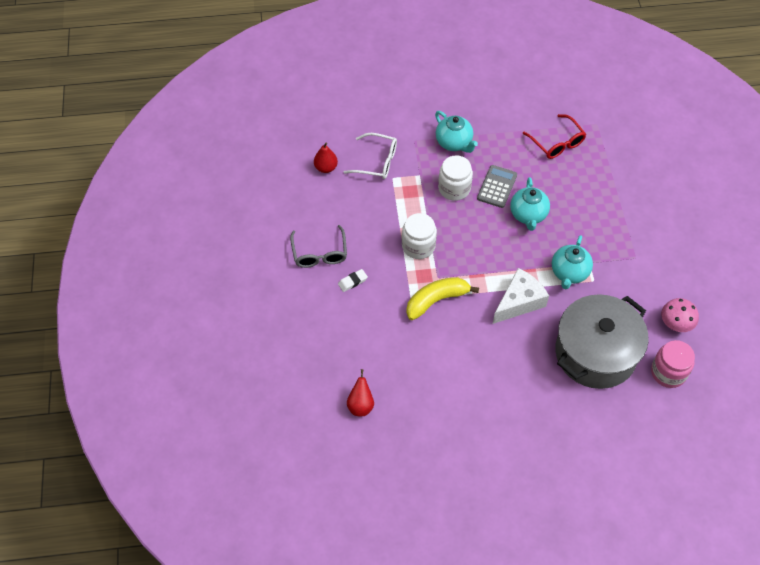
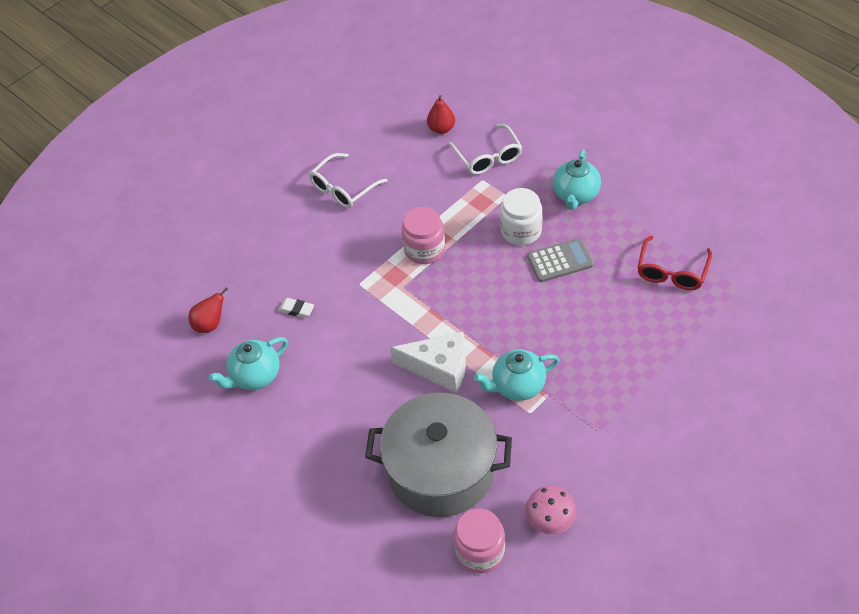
camera: 55 degrees right, 5 degrees down
(319, 253) = (343, 188): grey glasses -> white glasses
(352, 282) = (336, 230): white eraser -> white eraser (296, 309)
(418, 246) = (424, 249): white jar -> pink jar
(436, 300) = (376, 303): yellow banana -> none
(528, 215) = (553, 307): turquoise teapot -> turquoise teapot (255, 376)

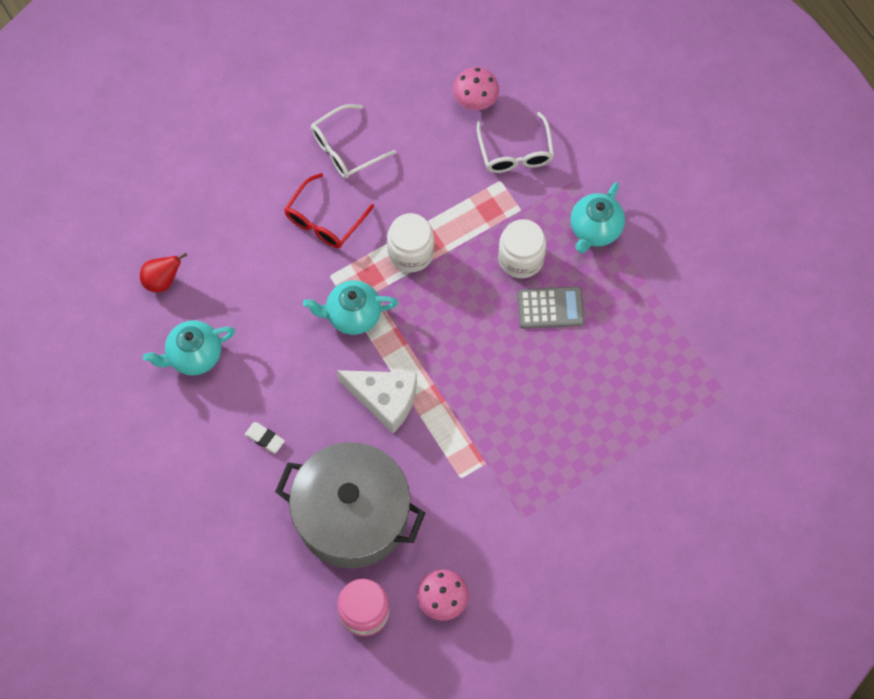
camera: 10 degrees right, 15 degrees up
(296, 309) = (256, 288): white eraser -> white eraser (265, 438)
(424, 249) = (411, 252): pink jar -> white jar
(441, 129) = (475, 99): red pear -> pink mushroom
(517, 386) = (457, 444): turquoise teapot -> turquoise teapot (352, 315)
(672, 272) = (664, 355): red glasses -> red glasses (324, 220)

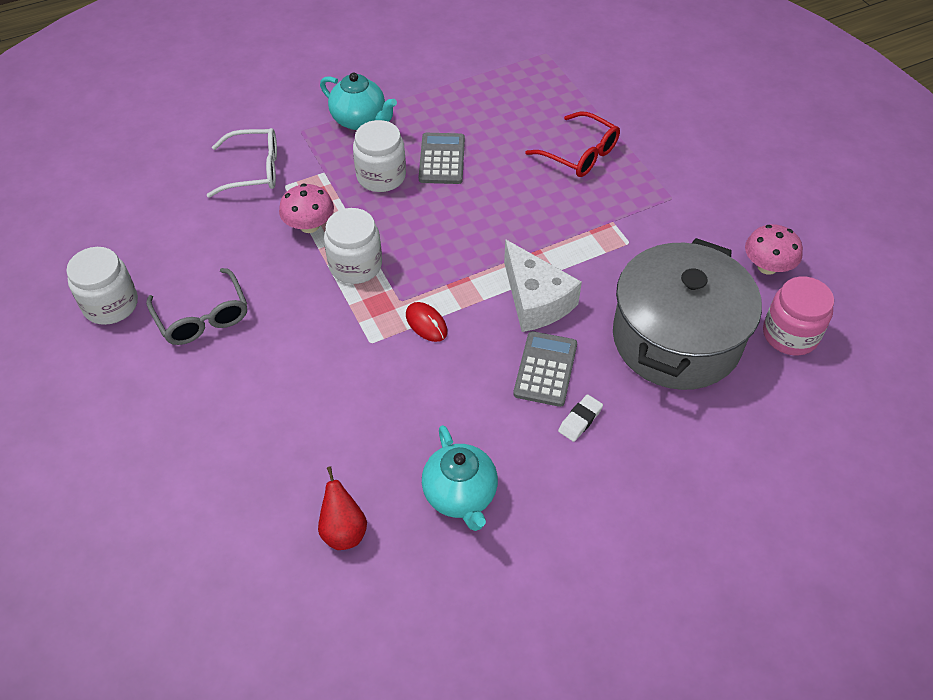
camera: 85 degrees left, 15 degrees down
(312, 410) = (545, 369): none -> grey calculator
(324, 220) = (294, 344): red glasses -> red glasses (580, 154)
(345, 149) = (202, 317): white glasses -> grey glasses
(352, 81) = (111, 304): none -> white jar
(352, 315) = (426, 323): turquoise teapot -> red mouse
(384, 400) = (535, 300): white cheese -> white cheese turned 120 degrees clockwise
(475, 99) = (177, 197): pink mushroom -> pink mushroom (309, 225)

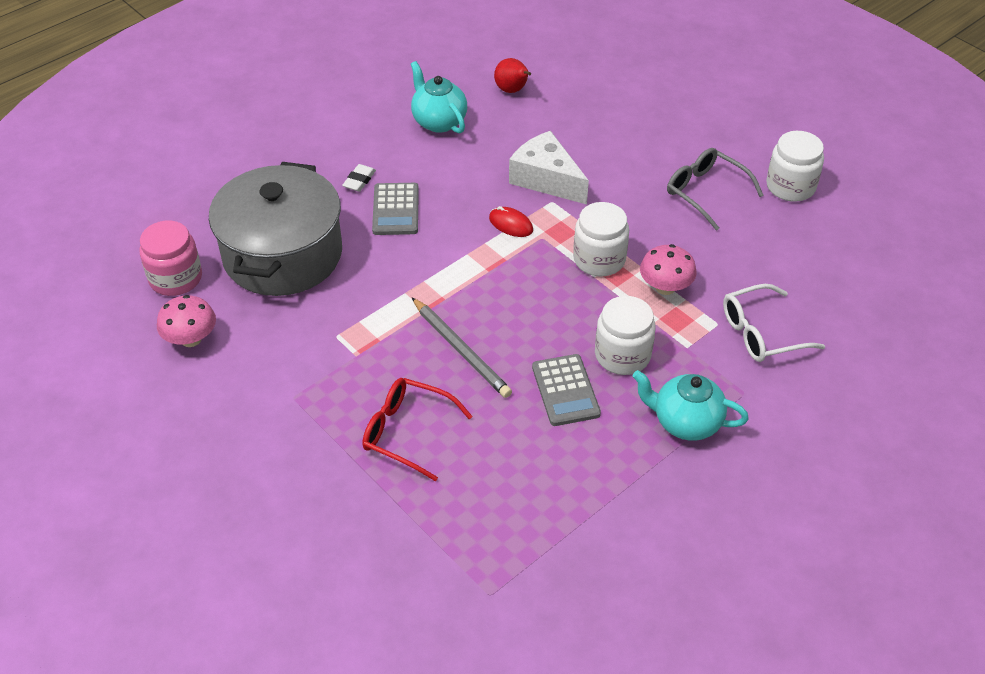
camera: 165 degrees right, 5 degrees down
(518, 207) = (461, 350): none -> grey pencil
(535, 300) = (418, 262): white cheese -> white cheese (546, 179)

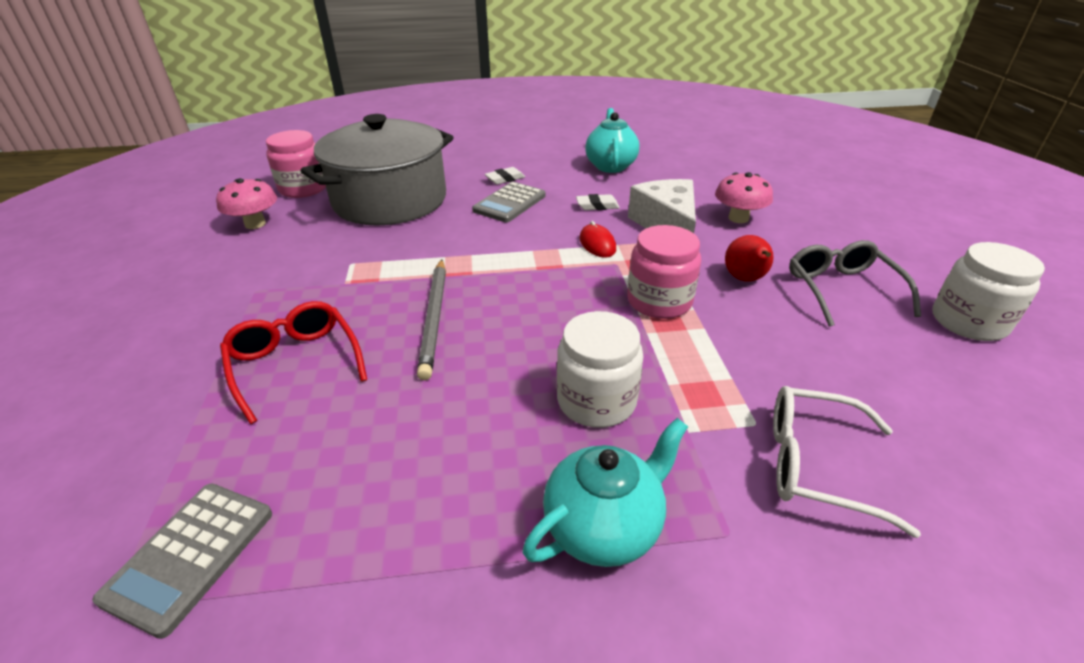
camera: 35 degrees right, 10 degrees down
(473, 180) = (597, 206): none -> white eraser
(512, 90) = (695, 165): red pear -> red pear (745, 279)
(565, 390) = (492, 405): grey calculator -> grey calculator (190, 555)
(599, 259) = (659, 301): white jar -> pink jar
(665, 287) = (715, 355): pink mushroom -> pink mushroom (738, 218)
(685, 422) = (604, 526): turquoise teapot -> turquoise teapot turned 90 degrees clockwise

